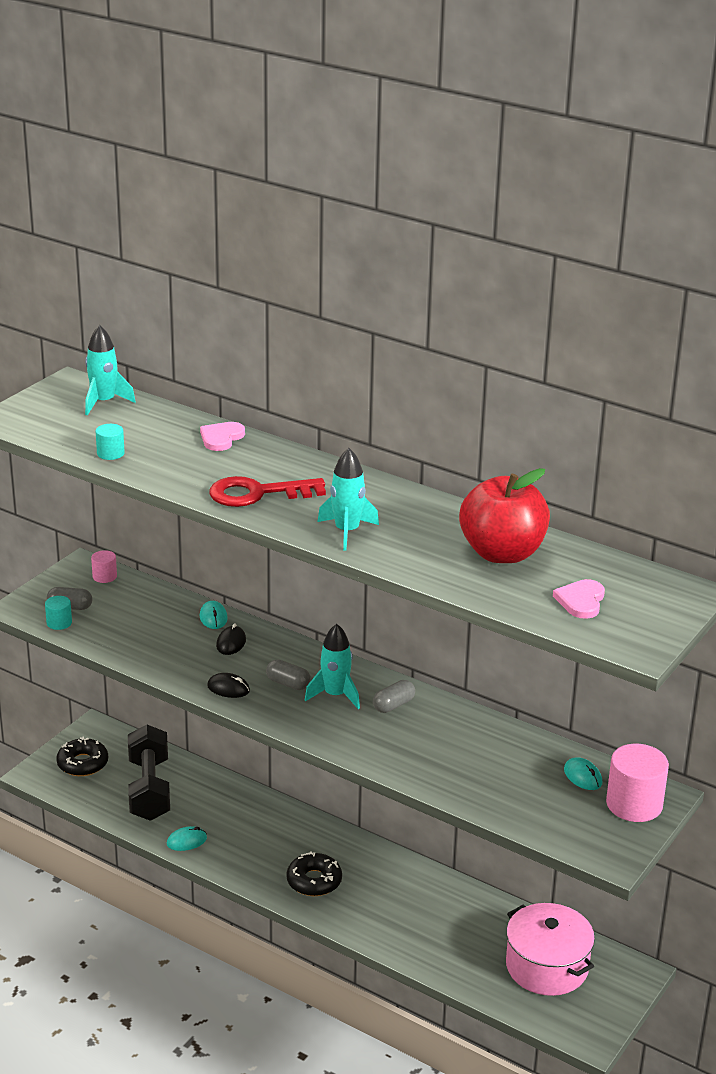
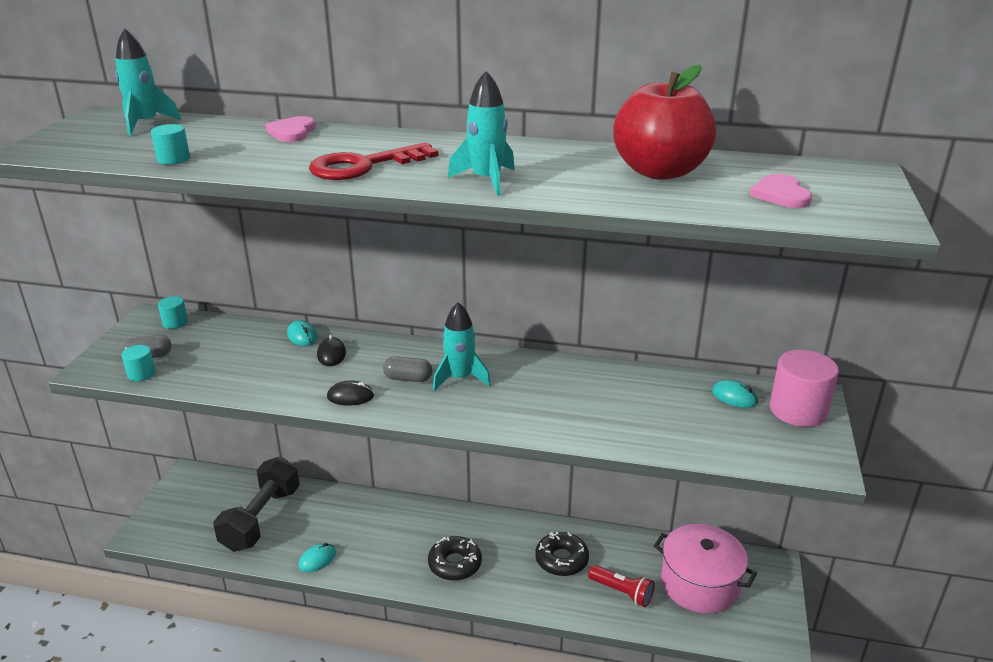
camera: 20 degrees left, 0 degrees up
(82, 763) = (186, 511): black donut -> black donut (561, 560)
(104, 576) = (175, 323): pink cylinder -> turquoise cylinder
(149, 789) = (261, 519): black dumbbell -> black dumbbell turned 45 degrees clockwise
(393, 705) = (520, 375): grey capsule -> none
(463, 951) = (622, 592): none -> red flashlight

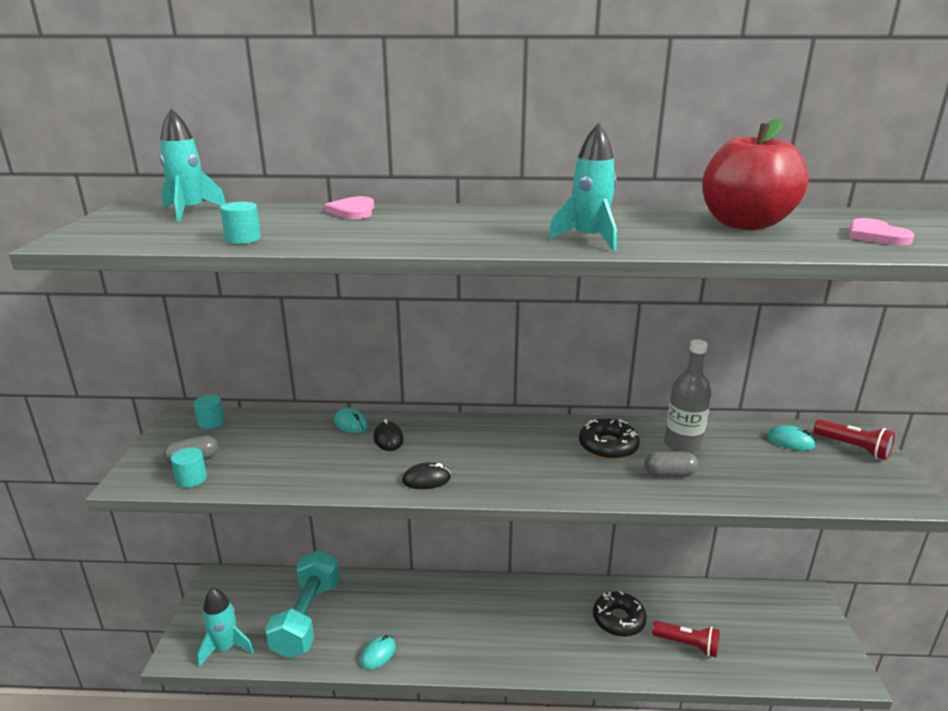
camera: 10 degrees left, 5 degrees down
(261, 519) = (307, 617): black dumbbell -> turquoise dumbbell
(364, 166) = (453, 234): red key -> none
(408, 378) = (476, 455): grey capsule -> grey capsule (669, 474)
(455, 564) = (518, 639): black donut -> black donut (608, 446)
(460, 378) = (527, 450): turquoise rocket -> turquoise rocket (226, 647)
(618, 388) = (682, 444): none -> grey bottle
(699, 584) = (753, 625): pink pot -> none
(798, 410) = (853, 448): pink cylinder -> red flashlight

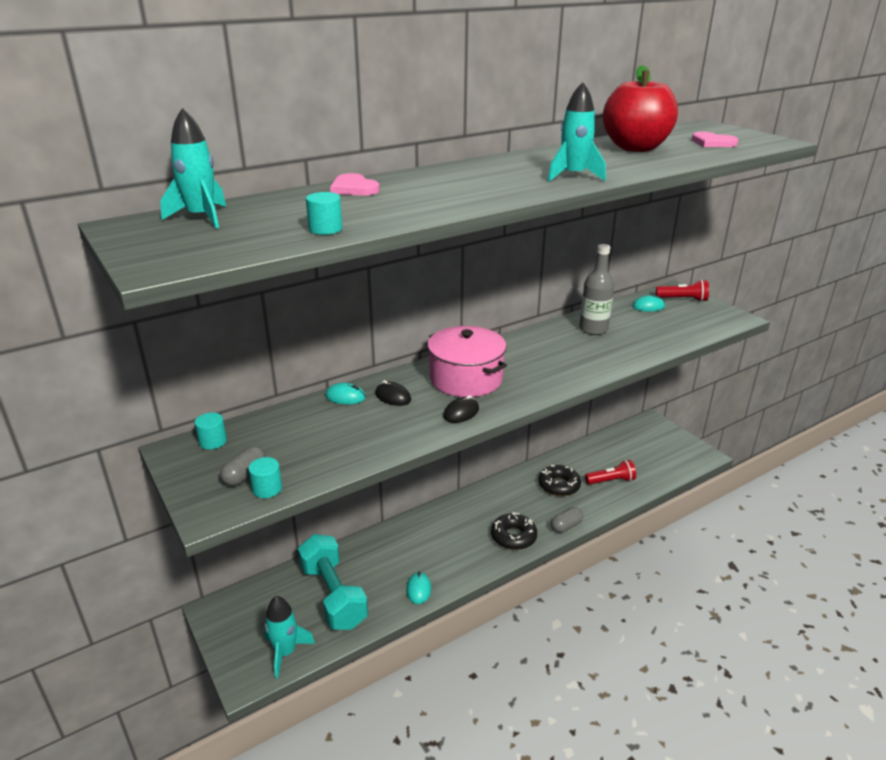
camera: 35 degrees left, 5 degrees up
(475, 447) = (466, 379): none -> pink pot
(608, 446) = (552, 346): black donut -> black donut (513, 537)
(669, 474) = (607, 350): grey capsule -> grey capsule (566, 526)

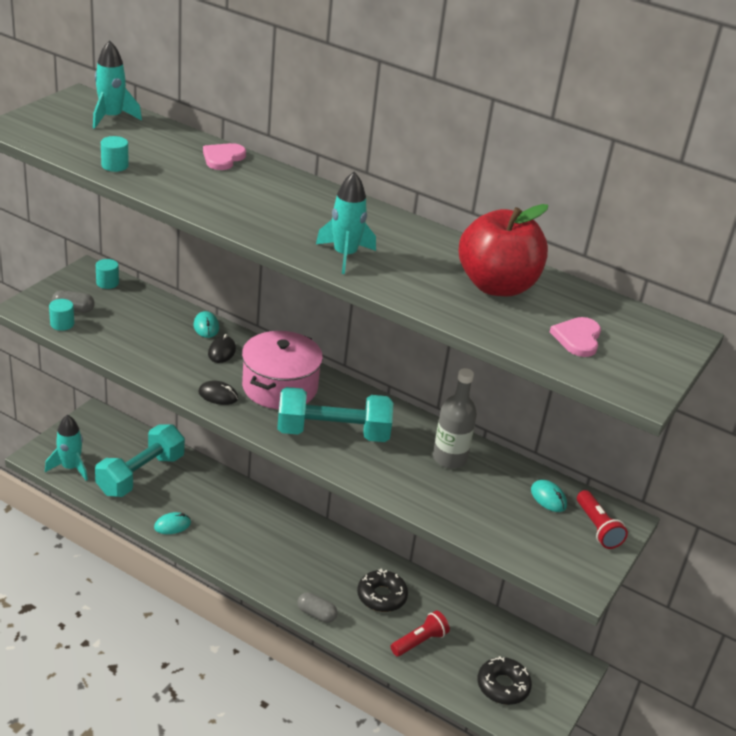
camera: 60 degrees right, 5 degrees up
(513, 537) = (277, 575): black donut -> black donut (503, 686)
(543, 368) = (333, 433): none -> turquoise dumbbell
(611, 481) = (419, 641): red flashlight -> red flashlight turned 90 degrees counterclockwise

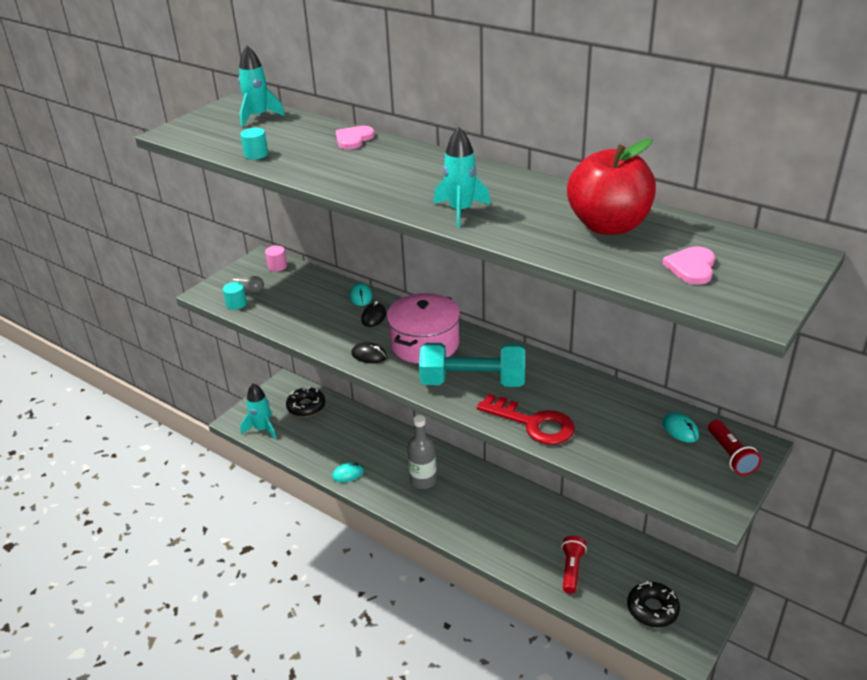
camera: 10 degrees right, 0 degrees up
(107, 283) = (277, 266): turquoise cylinder -> pink cylinder
(141, 474) = (321, 431): turquoise dumbbell -> none
(316, 614) = (475, 548): grey capsule -> none
(381, 596) = (535, 528): black donut -> black donut (306, 406)
(397, 482) = (533, 423): none -> red key
(419, 641) = (571, 569): red flashlight -> red flashlight turned 45 degrees counterclockwise
(449, 458) = (583, 398): grey bottle -> grey bottle (423, 480)

